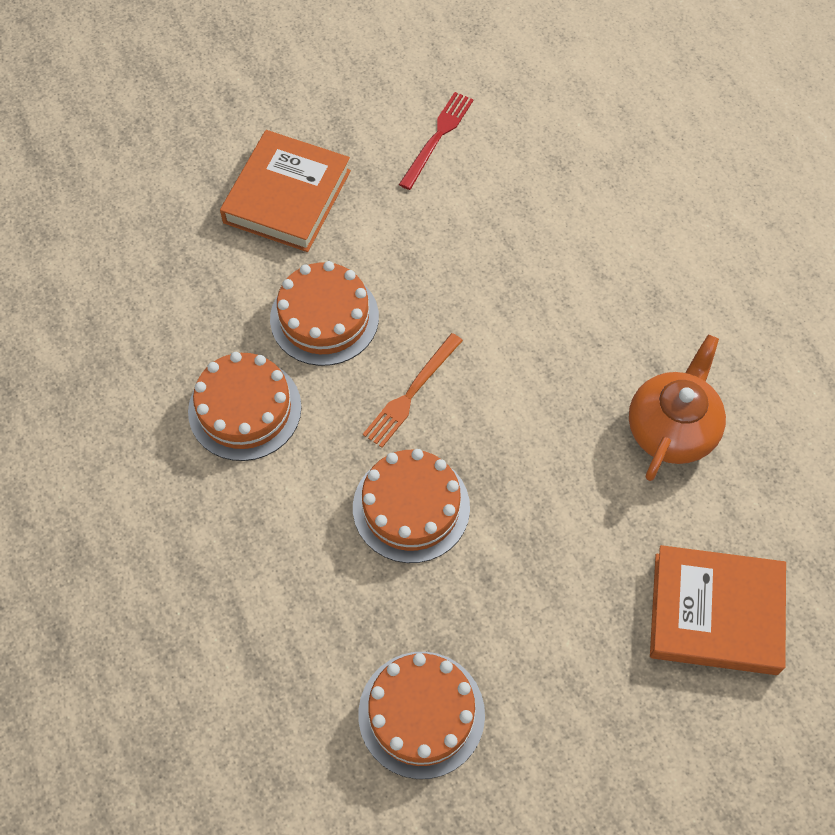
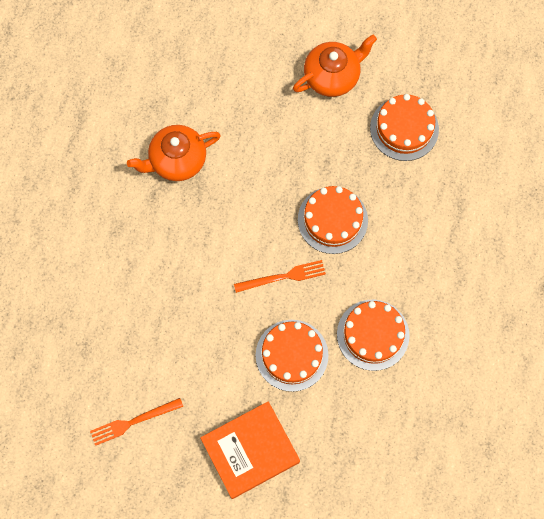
camera: 140 degrees left, 10 degrees up
(437, 137) = (133, 422): red fork -> orange fork
(589, 711) = (332, 76): none -> orange teapot
(715, 613) = (241, 71): orange book -> none

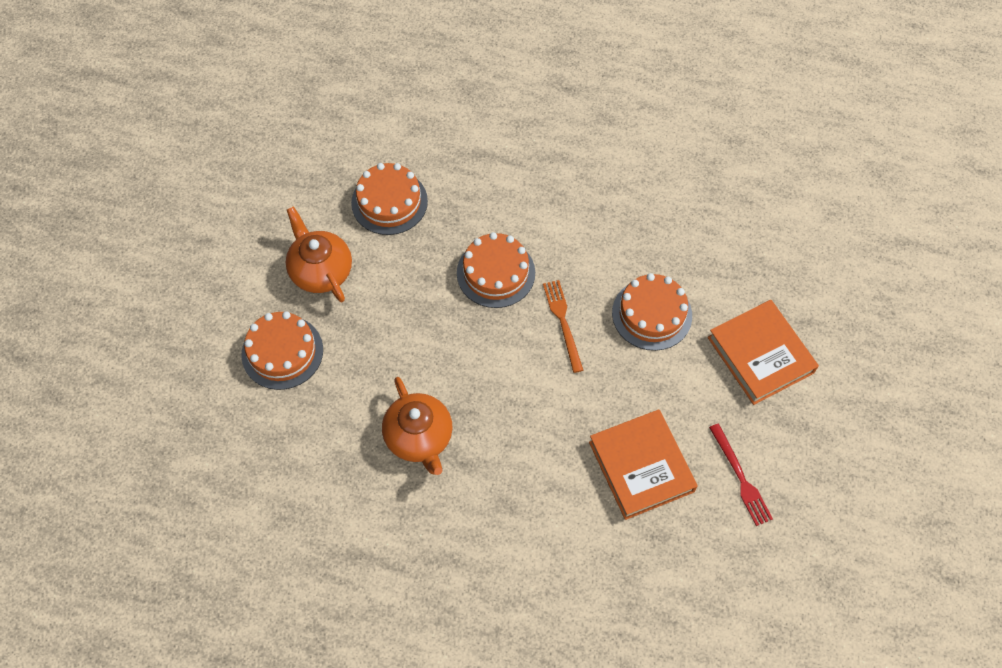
camera: 90 degrees left, 10 degrees down
(133, 422) = (740, 477): orange fork -> red fork
(146, 338) = (641, 466): none -> orange book
(373, 335) = (624, 237): orange cake -> orange cake (282, 352)

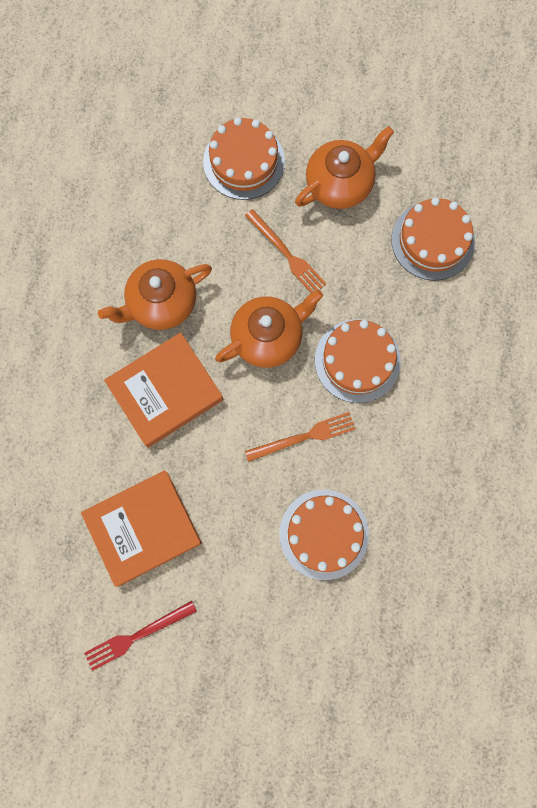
camera: 85 degrees right, 15 degrees up
(385, 322) = (287, 254): none -> orange fork
(465, 344) = (268, 337): none -> orange teapot
(760, 355) = (284, 660): orange book -> orange book (165, 392)

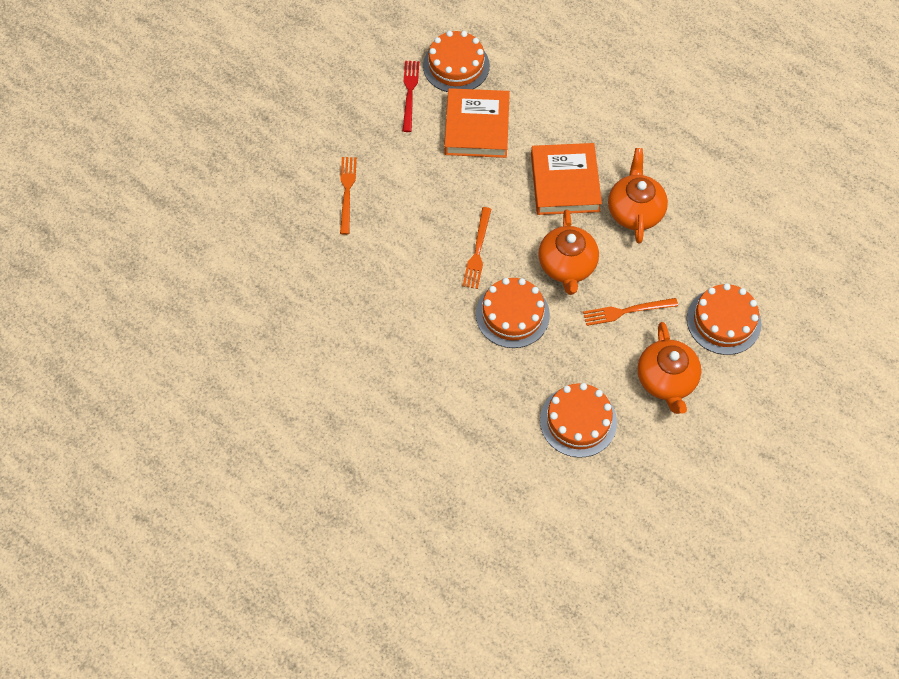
camera: 120 degrees right, 15 degrees down
(313, 625) = (347, 192): none -> orange fork
(324, 534) = (402, 228): orange cake -> orange cake (456, 66)

